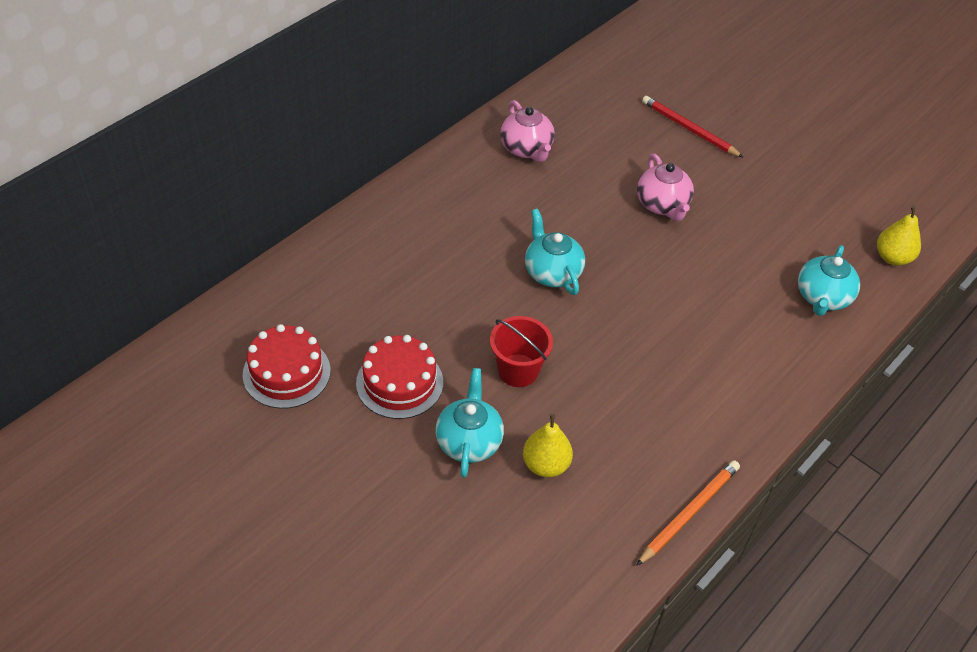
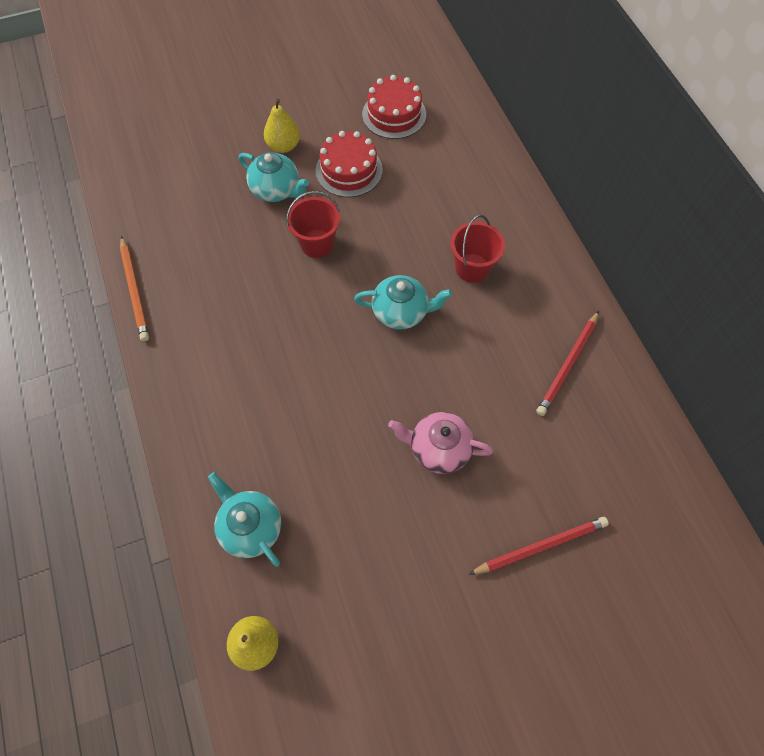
camera: 120 degrees right, 15 degrees up
(467, 237) = (472, 268): none -> red bucket
(526, 149) = (568, 365): pink teapot -> red pencil
(546, 465) = (229, 224): yellow pear -> yellow pear (284, 146)

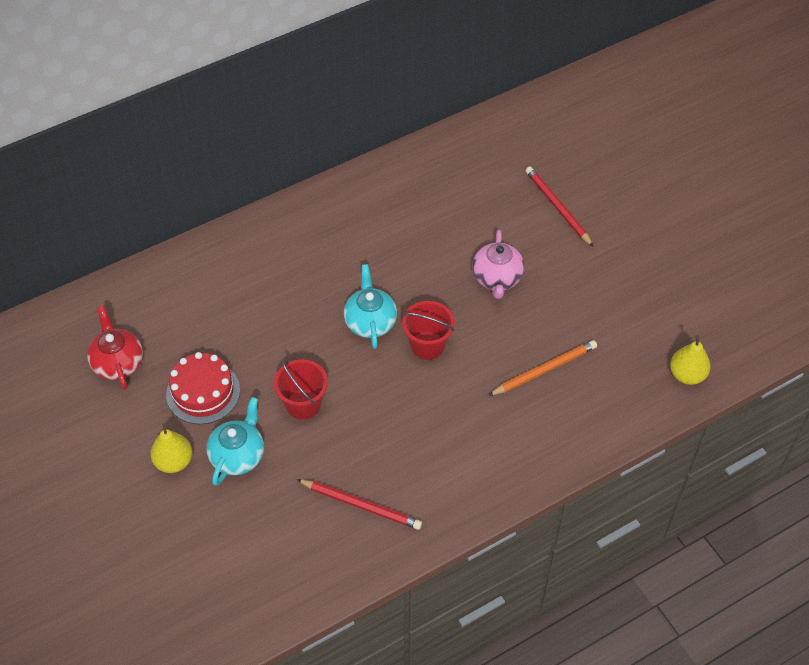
camera: 100 degrees left, 10 degrees down
(135, 290) = (390, 560): orange pencil -> orange pencil (544, 370)
(250, 526) = (600, 399): turquoise teapot -> none
(394, 114) = (118, 362): red cake -> red teapot
(472, 268) = (311, 273): red bucket -> red bucket (427, 345)
(568, 365) = (399, 199): red pencil -> red pencil (361, 505)

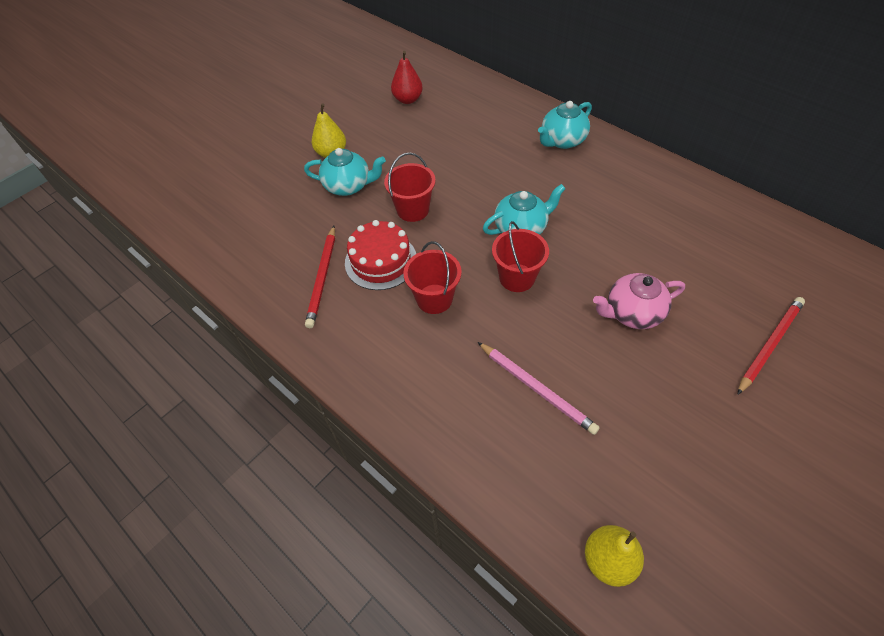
camera: 75 degrees right, 0 degrees up
(118, 362) = (407, 99): red teapot -> red pear
(203, 392) = (400, 149): red cake -> red cake (381, 261)
(266, 246) = (562, 141): none -> turquoise teapot
(426, 416) = (434, 299): none -> red bucket
(544, 370) = (536, 388): orange pencil -> pink pencil

